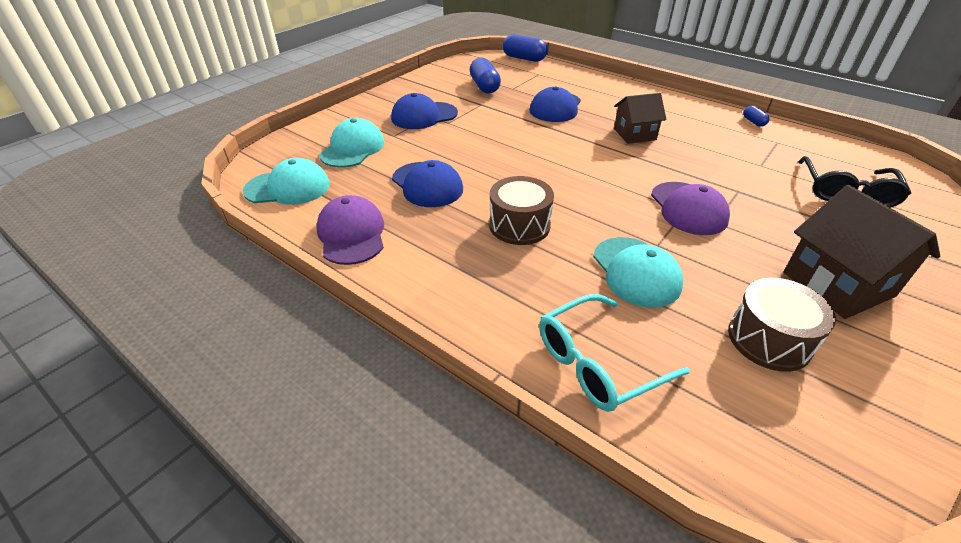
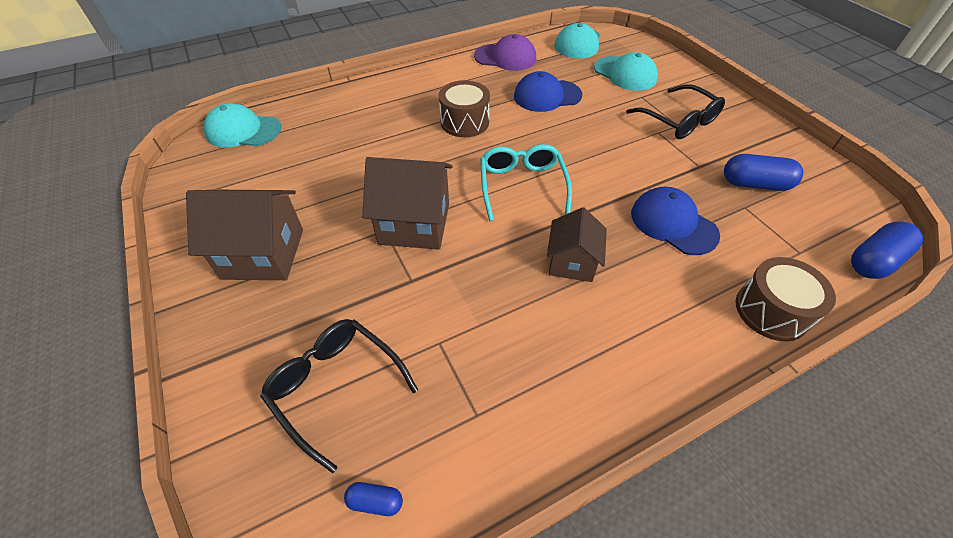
camera: 115 degrees right, 10 degrees up
(424, 116) = (679, 121): blue cap -> black glasses
(597, 363) = (329, 109): turquoise glasses -> turquoise glasses (522, 186)
(636, 272) = (374, 154): turquoise cap -> turquoise cap (243, 131)
(688, 208) = (414, 223): purple cap -> brown house
(753, 122) = (547, 435): blue capsule -> blue capsule (375, 501)
(769, 339) = (271, 180): brown drum -> brown drum (771, 311)

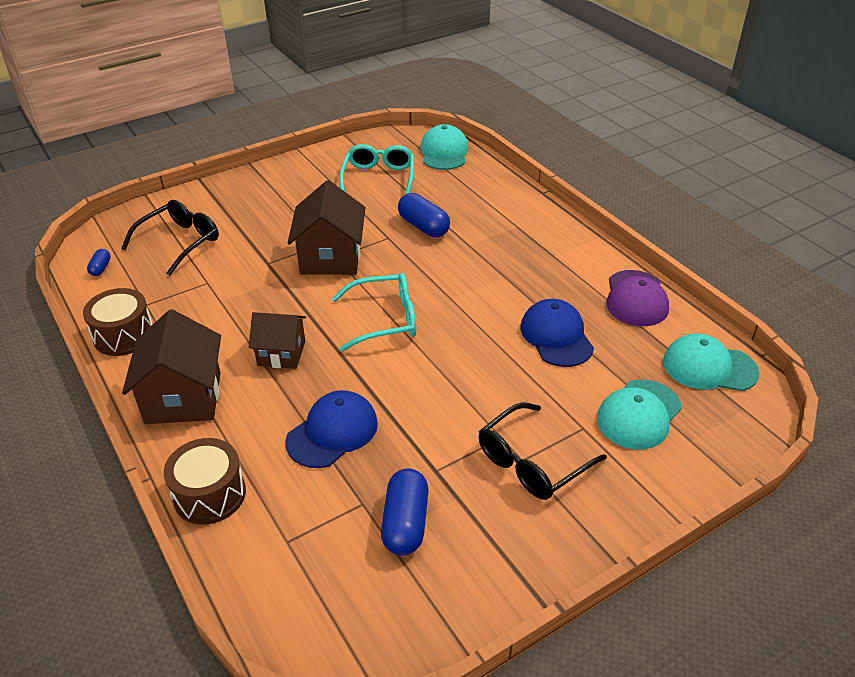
camera: 85 degrees right, 10 degrees down
(263, 254) = (298, 192): brown house -> brown house (183, 398)
(270, 181) = (379, 178): none -> turquoise glasses
(464, 122) = (486, 275): brown drum -> brown drum (124, 335)
(874, 261) = (269, 618): blue capsule -> blue capsule (423, 226)

